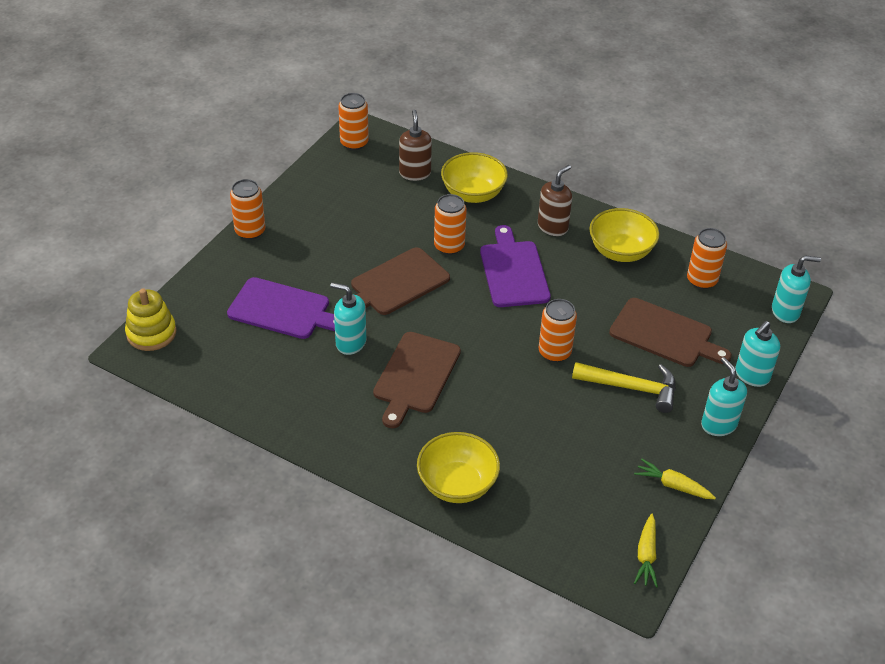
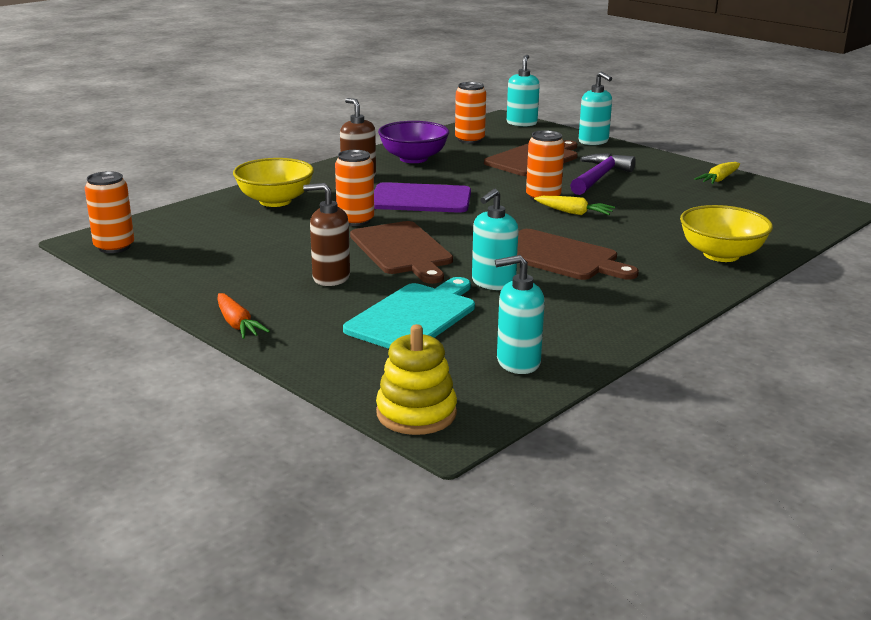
camera: 75 degrees left, 20 degrees down
(250, 231) = (237, 324): orange can -> orange carrot
(283, 310) = (414, 316): purple cutting board -> turquoise cutting board
(415, 173) = (210, 222): brown soap dispenser -> brown soap dispenser (330, 278)
(620, 251) = (413, 158): yellow bowl -> purple bowl
(631, 388) = (599, 177): yellow hammer -> purple hammer
(646, 555) = (800, 197): yellow carrot -> yellow carrot (574, 213)
(718, 424) = (649, 158): turquoise soap dispenser -> turquoise soap dispenser (517, 362)

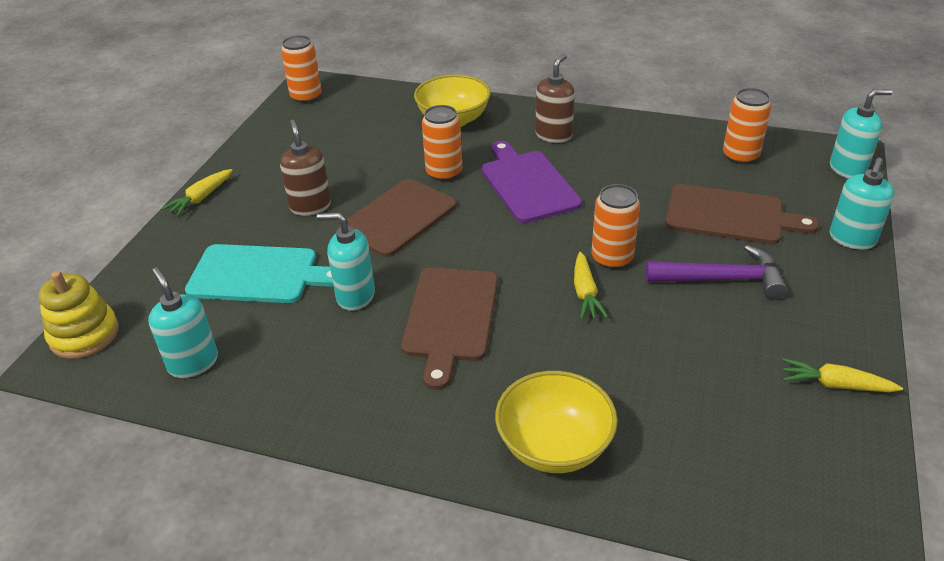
camera: 65 degrees right, 15 degrees up
(237, 324) = (201, 198): orange carrot -> yellow carrot
(413, 158) = (638, 145): purple bowl -> none

